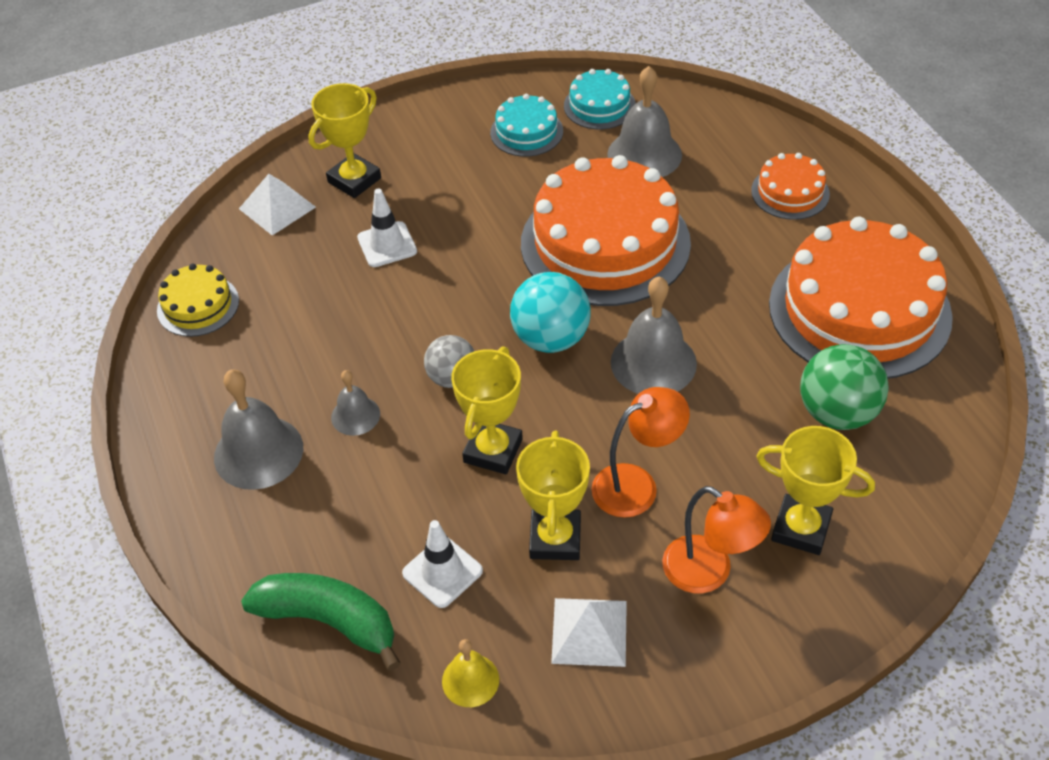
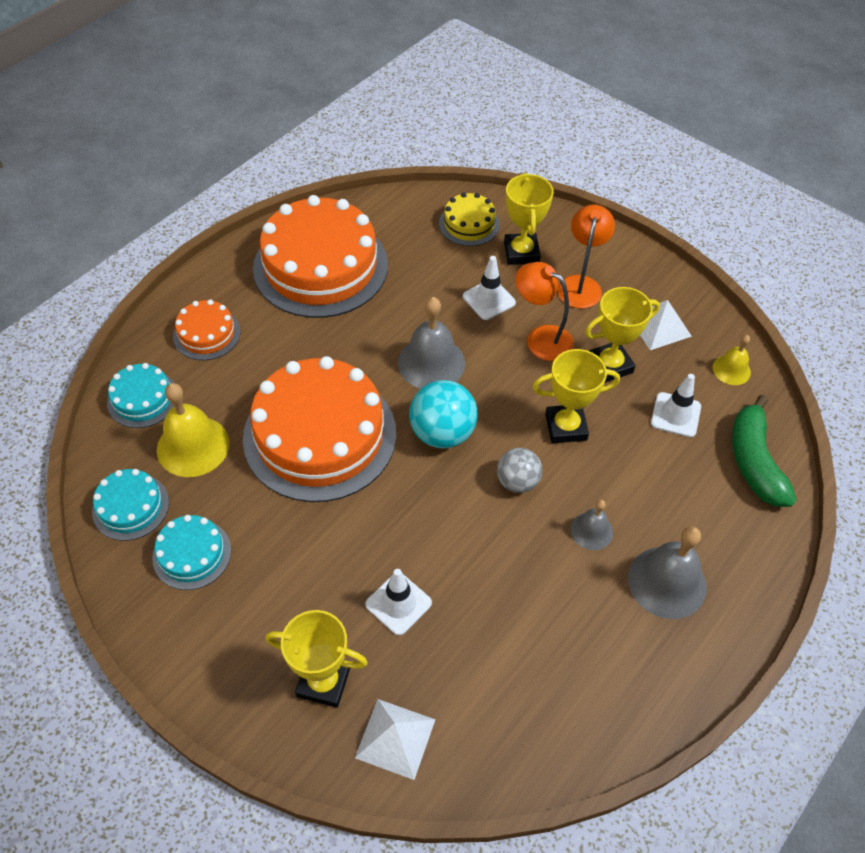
camera: 120 degrees left, 5 degrees up
(198, 305) = (556, 734): yellow cake -> yellow cake (469, 224)
(644, 154) = (193, 446): grey bell -> yellow bell
(722, 133) = (143, 399): none -> turquoise cake
(728, 456) = (489, 299): none -> white traffic cone
(837, 413) = (421, 257): green ball -> none

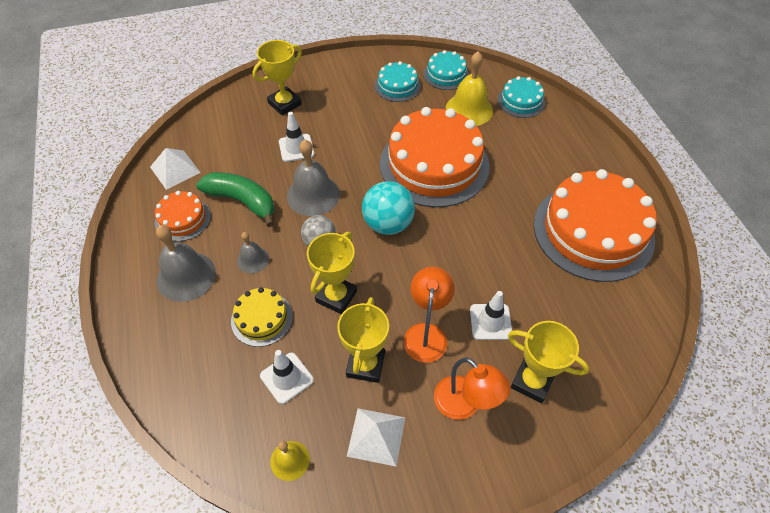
camera: 125 degrees right, 0 degrees up
(207, 334) = (558, 145): orange cake -> orange cake (183, 219)
(395, 738) = (233, 115): white pyramid -> white pyramid (175, 169)
(431, 363) = (451, 249): grey bell -> grey bell (313, 195)
(469, 224) = (592, 361): yellow cake -> yellow cake (262, 318)
(541, 338) = (426, 333): orange lamp -> orange lamp turned 60 degrees counterclockwise
(754, 461) = (205, 402): green banana -> green banana (242, 201)

